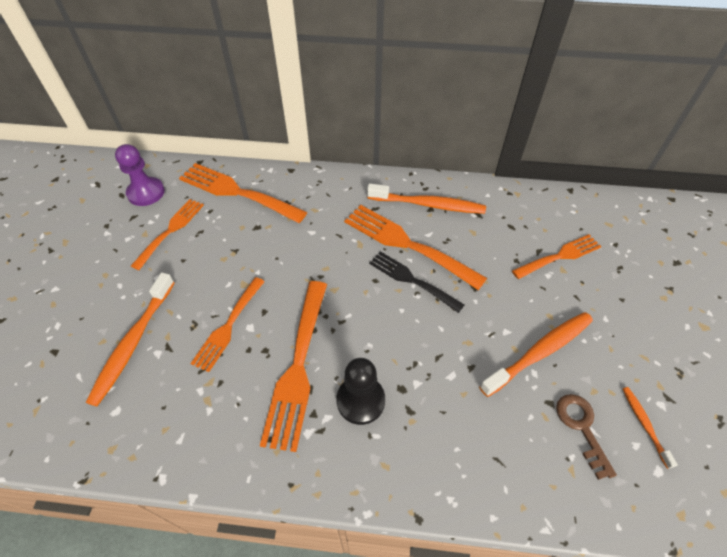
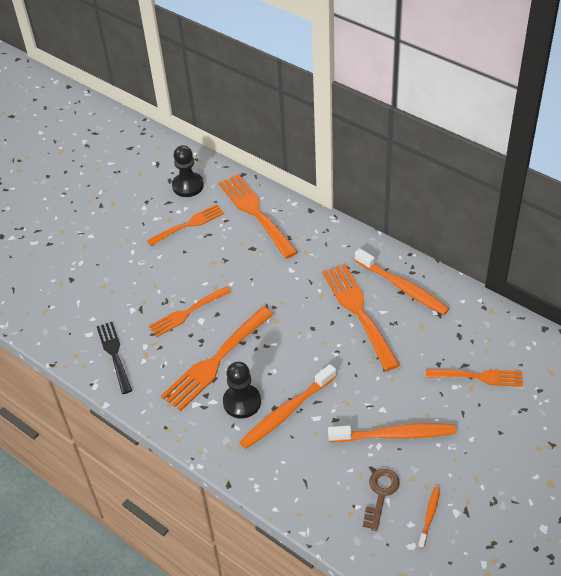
camera: 35 degrees right, 5 degrees down
(133, 343) = (121, 296): orange toothbrush -> orange toothbrush (286, 412)
(146, 193) = (188, 186): purple pawn -> black pawn
(412, 280) = (340, 340): black fork -> black fork (114, 354)

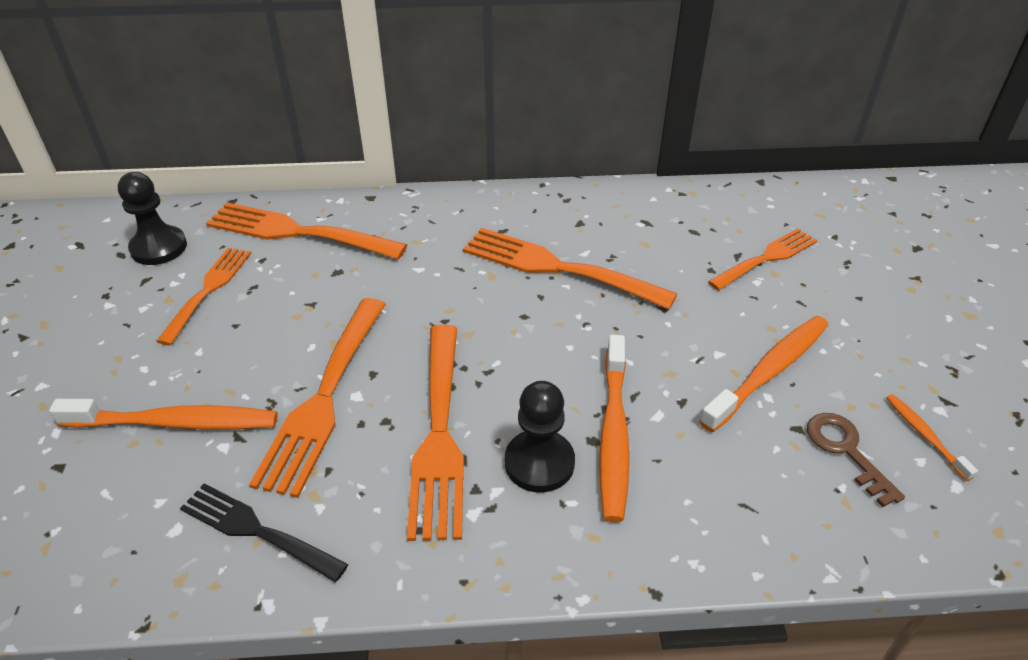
camera: 45 degrees left, 5 degrees down
(187, 313) = (324, 398): orange fork -> orange fork, size x1.56
(402, 287) = (576, 218): orange toothbrush -> orange toothbrush (175, 423)

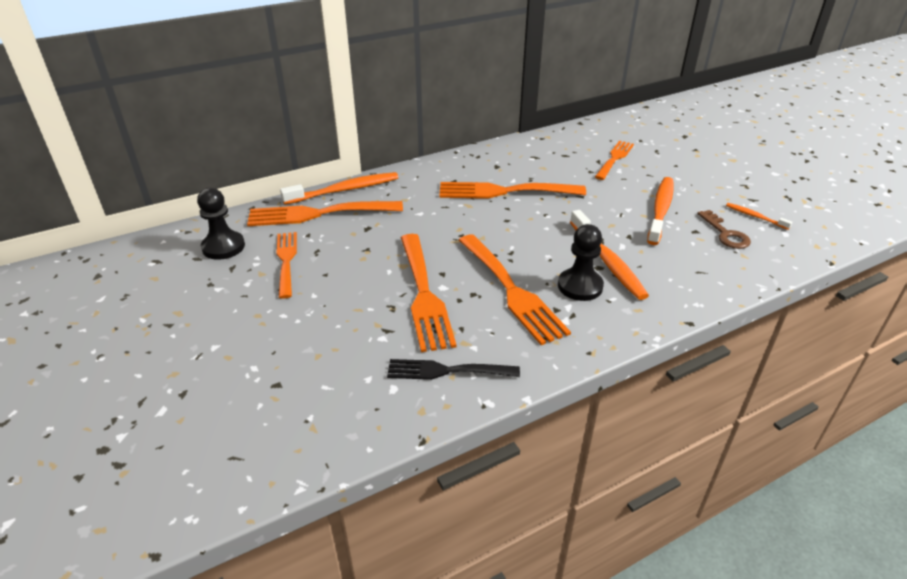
camera: 25 degrees left, 5 degrees down
(175, 423) = (337, 336): orange toothbrush -> orange toothbrush (345, 190)
(846, 451) = (725, 234): brown key -> brown key turned 150 degrees counterclockwise

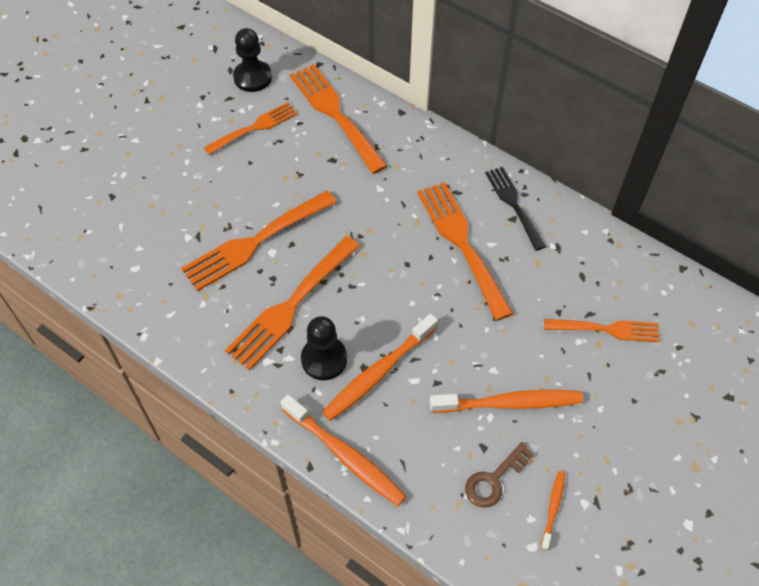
camera: 65 degrees right, 20 degrees up
(345, 190) = (386, 113): orange toothbrush -> orange toothbrush (345, 455)
(447, 371) = (167, 295): black fork -> black fork (514, 205)

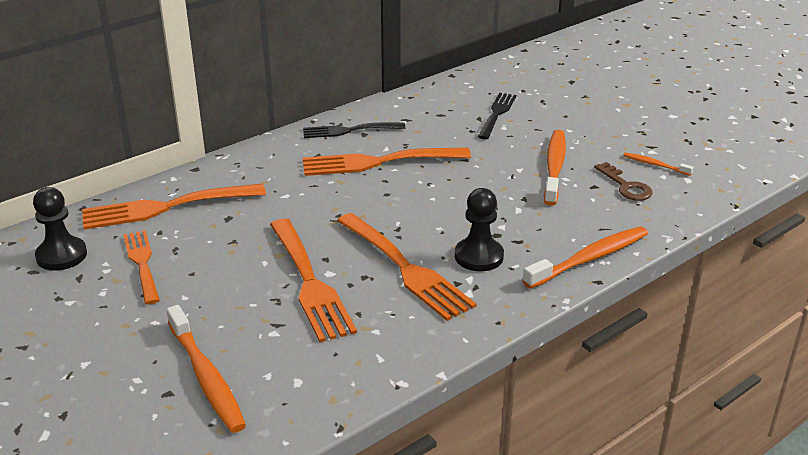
camera: 75 degrees left, 25 degrees down
(378, 373) = (504, 227): orange toothbrush -> orange toothbrush (206, 377)
(606, 329) = (497, 114): orange fork -> black fork

